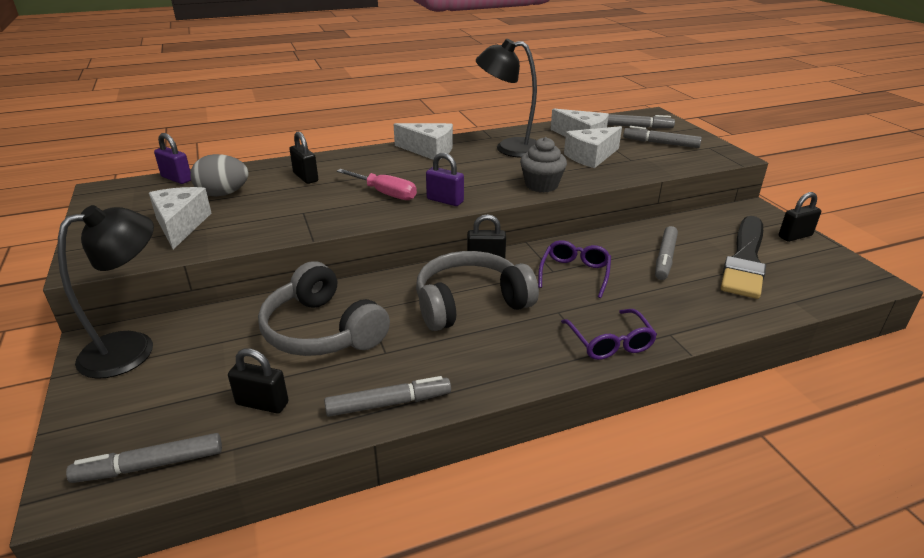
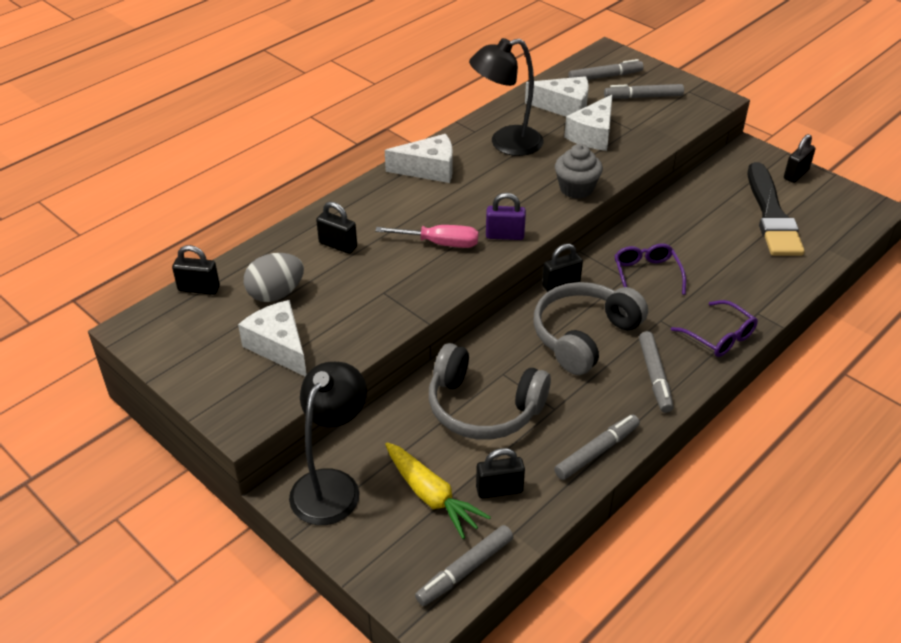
camera: 25 degrees left, 10 degrees up
(176, 179) = (199, 289): purple padlock -> black padlock
(198, 387) = (432, 496): none -> yellow carrot
(665, 258) = (708, 233): grey marker -> grey marker (654, 376)

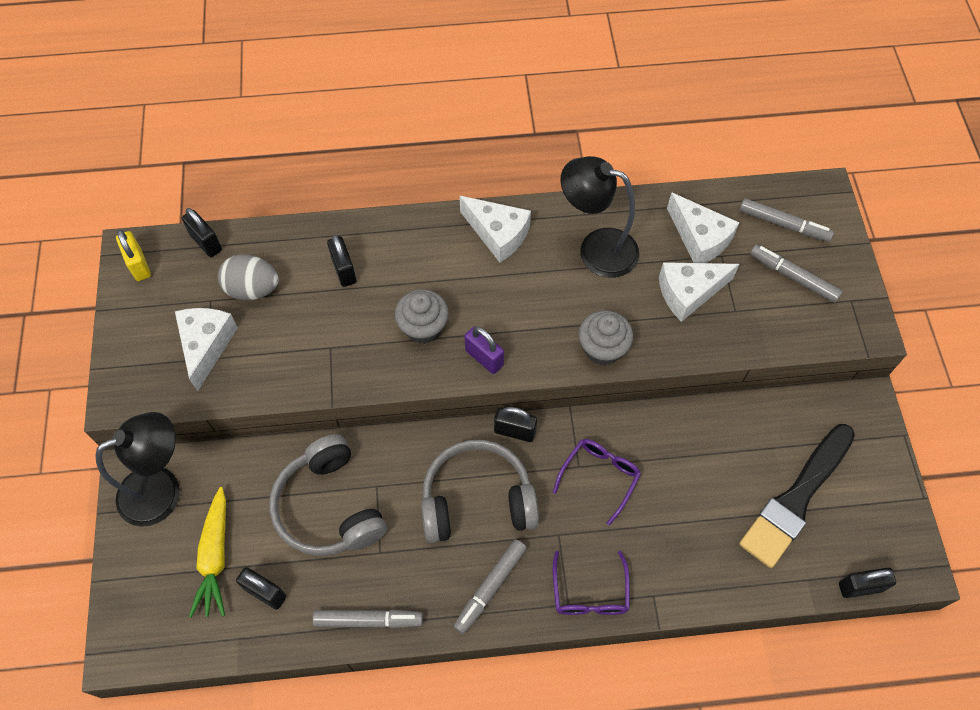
camera: 40 degrees right, 20 degrees up
(153, 333) = (139, 265): none -> yellow padlock
(440, 243) = (423, 327): pink screwdriver -> grey cupcake
(465, 570) = (175, 640): grey marker -> none
(796, 174) = (881, 468): black padlock -> black padlock (860, 587)

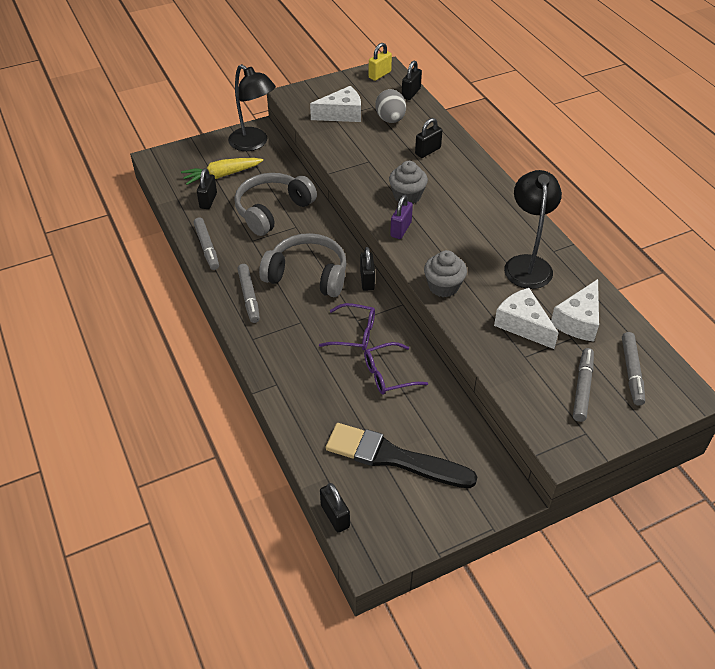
camera: 70 degrees right, 15 degrees down
(477, 500) = (307, 275): grey headphones -> grey headphones turned 45 degrees counterclockwise
(490, 587) = (249, 297): grey marker -> grey marker turned 120 degrees counterclockwise
(498, 234) = (503, 211): white cheese -> none
(590, 593) = (265, 348): purple glasses -> purple glasses (388, 375)

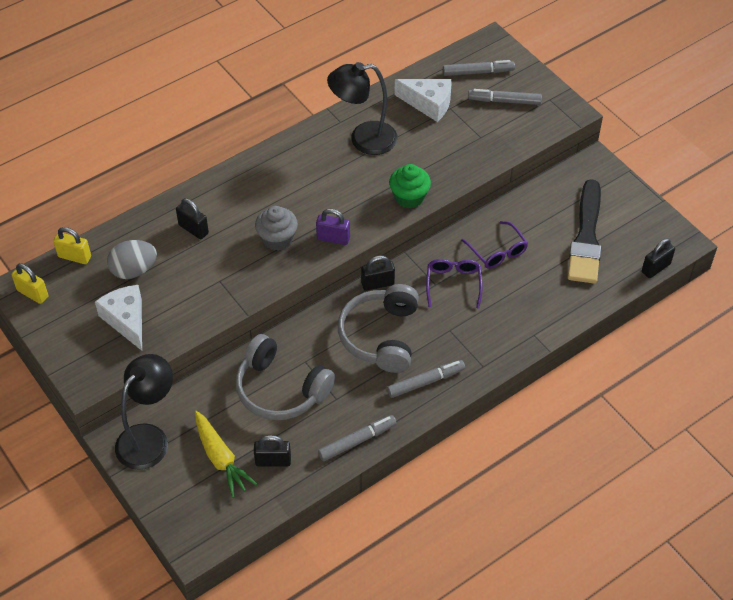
camera: 100 degrees left, 5 degrees up
(411, 93) = (74, 257): black padlock -> yellow padlock
(443, 286) = (409, 197): grey cupcake -> green cupcake
(523, 325) = (443, 139): white cheese -> none

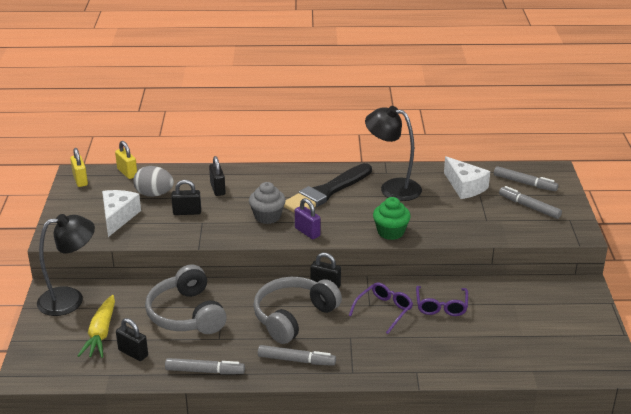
camera: 35 degrees right, 20 degrees down
(586, 237) = (528, 329): black brush -> black brush (326, 192)
(656, 268) = (572, 376): black padlock -> black padlock (187, 212)

